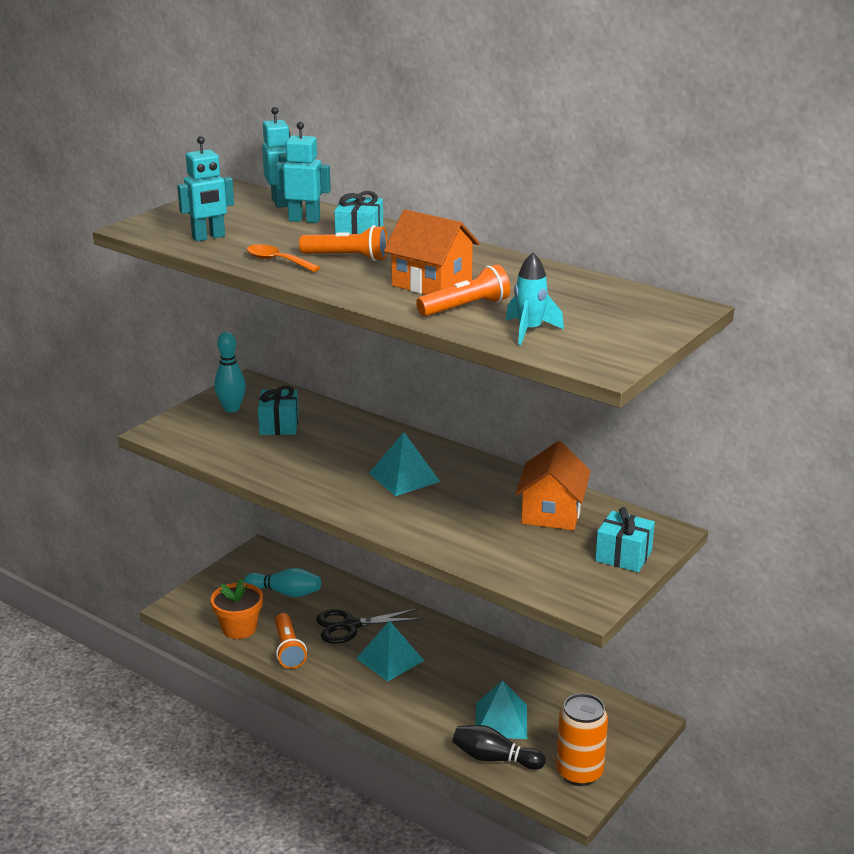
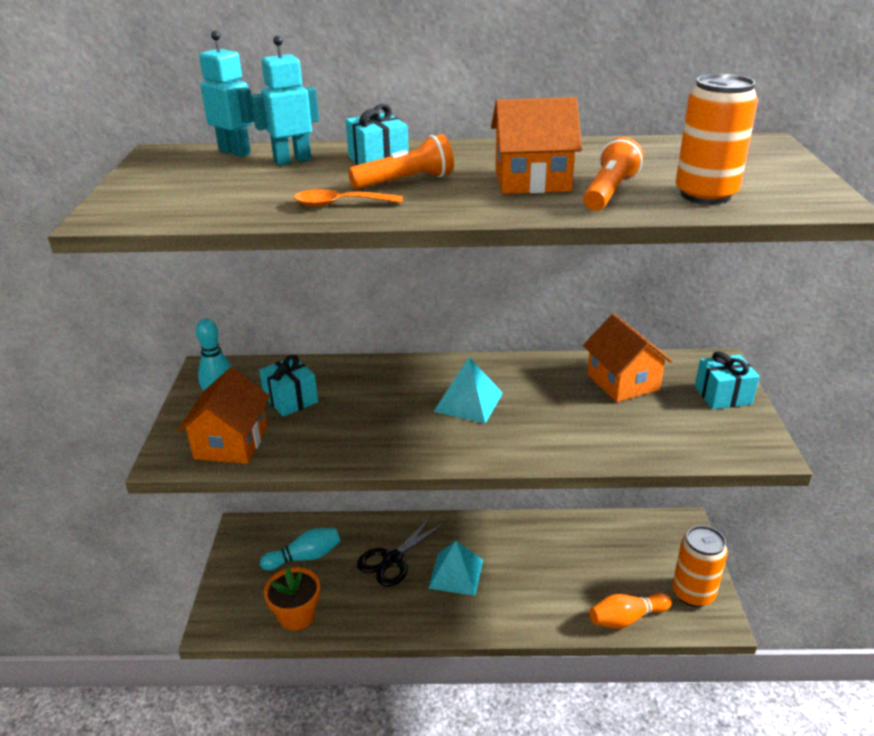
camera: 35 degrees left, 5 degrees up
(206, 438) = (231, 443): none -> orange house
(208, 237) = (216, 203): turquoise robot -> none
(288, 649) = (362, 612): orange flashlight -> none
(494, 758) = (626, 618): black bowling pin -> orange bowling pin
(501, 720) = (594, 581): turquoise pyramid -> none
(529, 331) = (705, 195): turquoise rocket -> orange can

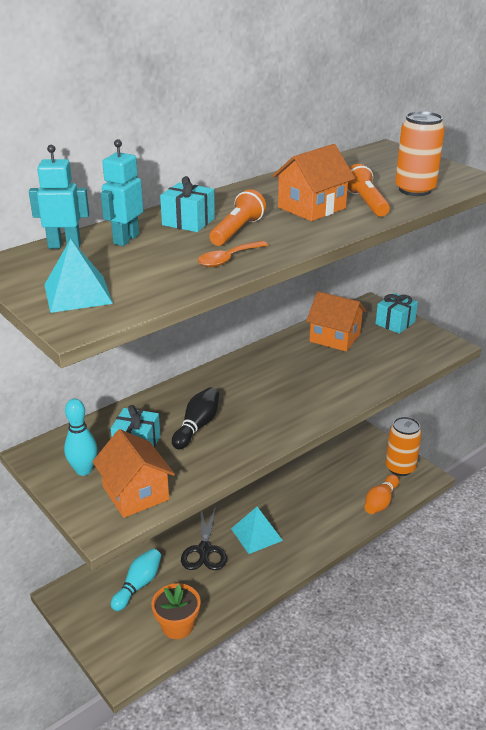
camera: 40 degrees left, 0 degrees up
(361, 409) = (197, 426): none -> black bowling pin
(468, 402) = (261, 390): turquoise pyramid -> turquoise pyramid (78, 294)

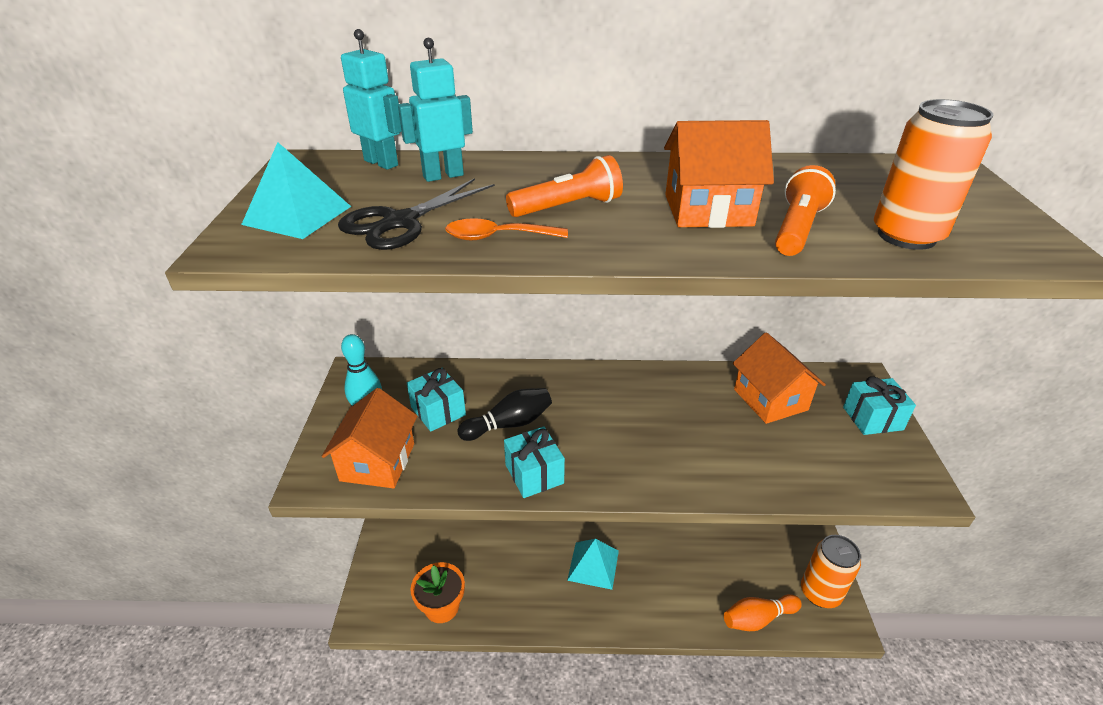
camera: 40 degrees right, 5 degrees up
(138, 585) = (449, 543): turquoise bowling pin -> none
(188, 222) = (536, 178): turquoise gift -> turquoise gift (534, 474)
(204, 550) = (533, 548): black scissors -> black scissors (400, 222)

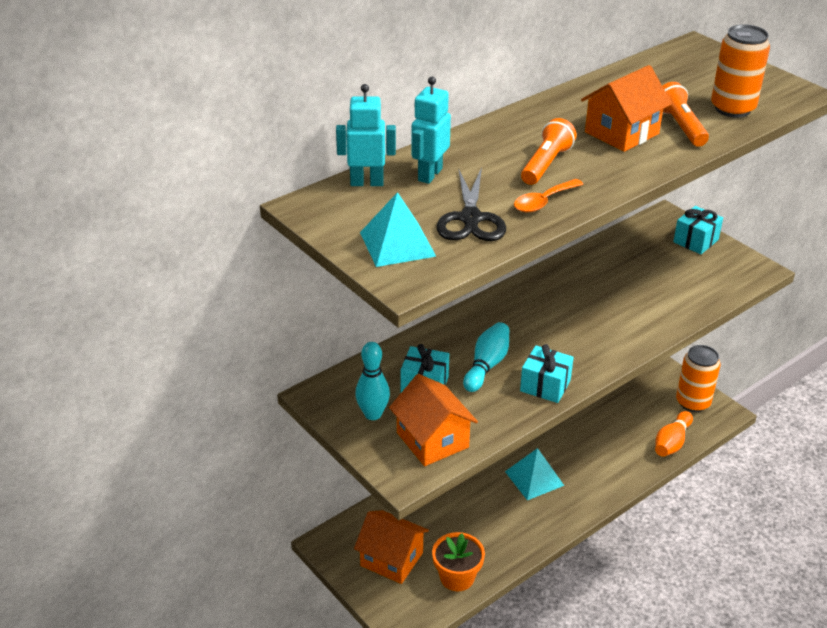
camera: 40 degrees left, 0 degrees up
(509, 424) = (486, 365): black bowling pin -> turquoise bowling pin
(770, 400) = (628, 259): orange house -> orange house (391, 559)

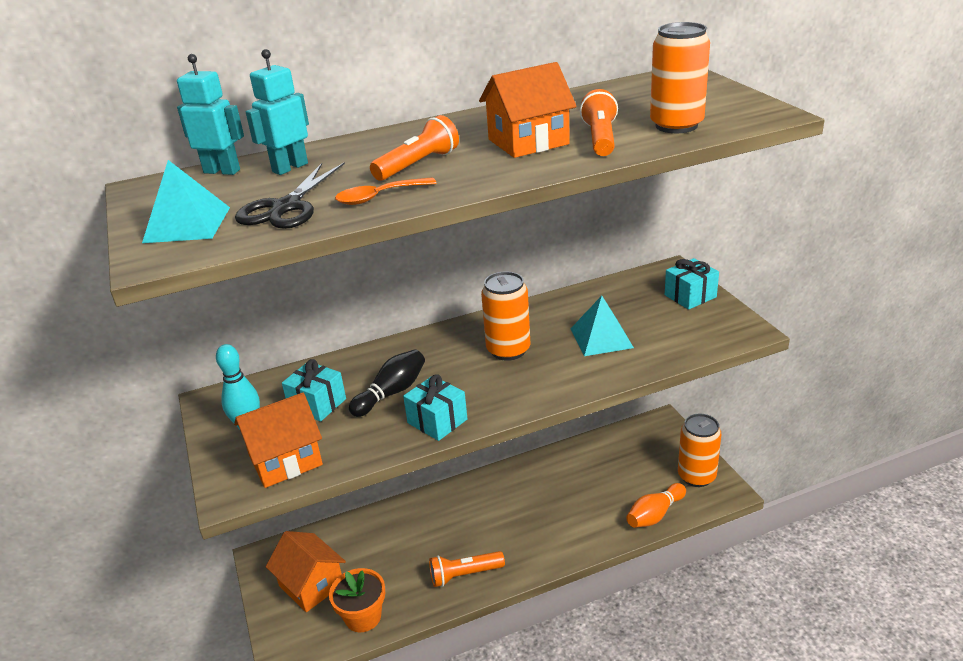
camera: 20 degrees right, 5 degrees down
(432, 440) = (285, 460): orange house -> orange house turned 75 degrees clockwise
(486, 365) = (391, 393): turquoise bowling pin -> black bowling pin
(530, 524) = (464, 575): none -> orange flashlight
(534, 478) = (492, 528): turquoise pyramid -> turquoise pyramid (601, 338)
(566, 311) = (508, 350): none -> orange can

